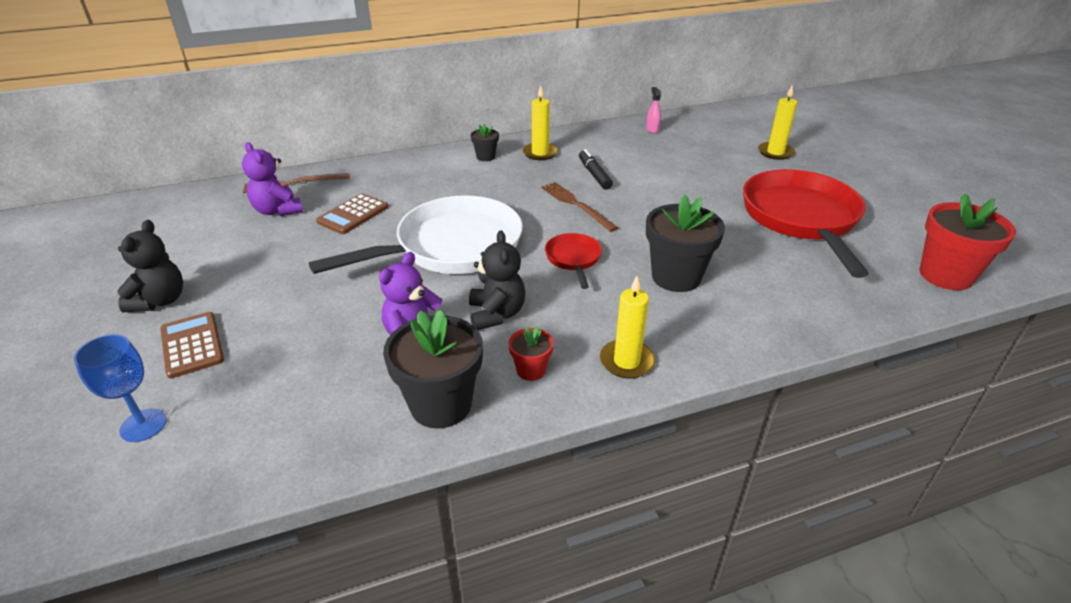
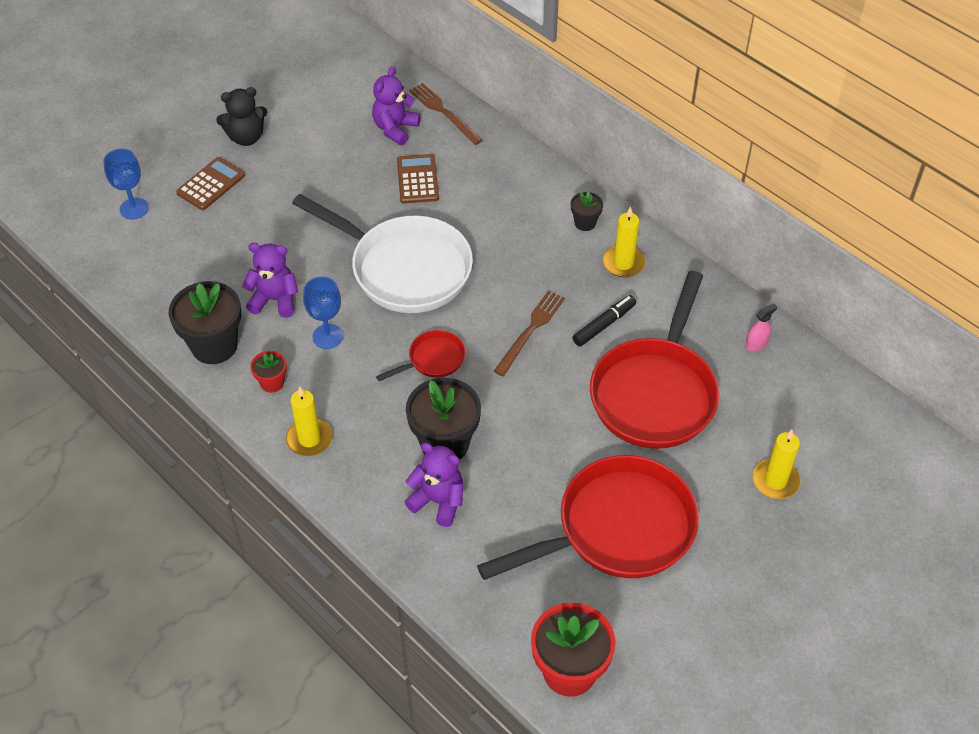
camera: 65 degrees right, 15 degrees up
(353, 214) = (417, 179): brown calculator -> brown calculator turned 75 degrees clockwise
(496, 314) = (327, 336): black teddy bear -> blue goblet
(674, 172) = (655, 393): none -> red pan
(743, 297) = (438, 501): none -> purple teddy bear

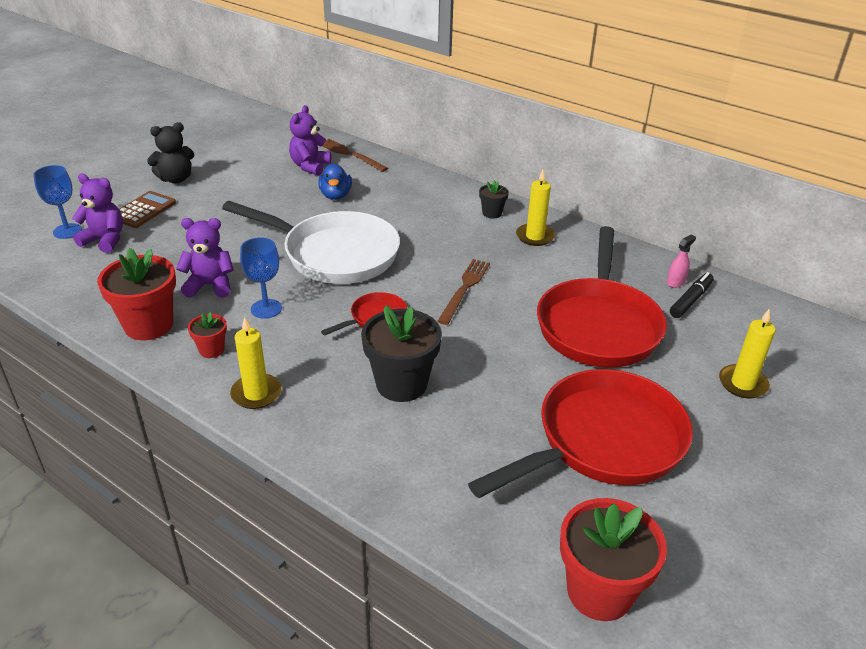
camera: 10 degrees left, 15 degrees down
(214, 346) = (149, 325): black flower pot -> red flower pot
(417, 179) = (335, 195): brown calculator -> blue duck
(438, 501) = (405, 435): purple teddy bear -> purple teddy bear (105, 240)
(604, 325) = (532, 279): black marker -> black marker (690, 300)

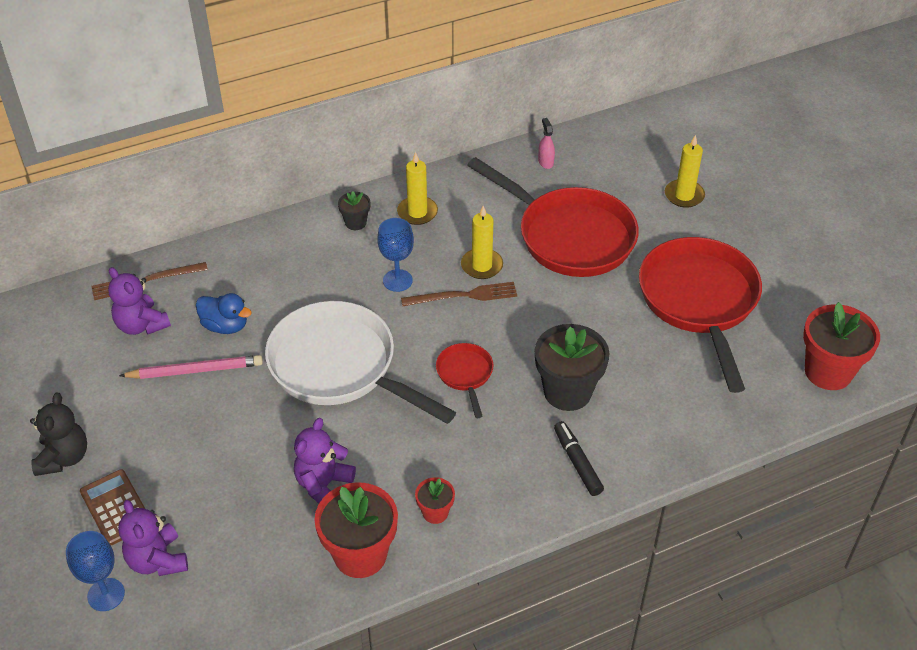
camera: 60 degrees left, 10 degrees up
(105, 240) = (157, 560): purple teddy bear -> purple teddy bear turned 75 degrees counterclockwise
(256, 393) = (520, 496): yellow candle -> yellow candle (482, 266)
(266, 309) = (396, 451): blue goblet -> blue goblet (397, 280)
(284, 198) = (195, 370): none -> pink pencil
(334, 254) = (339, 367): white pan -> white pan turned 105 degrees counterclockwise
(464, 289) = (463, 296): brown fork -> brown fork turned 120 degrees clockwise
(690, 300) = (574, 167): black marker -> black marker (577, 462)

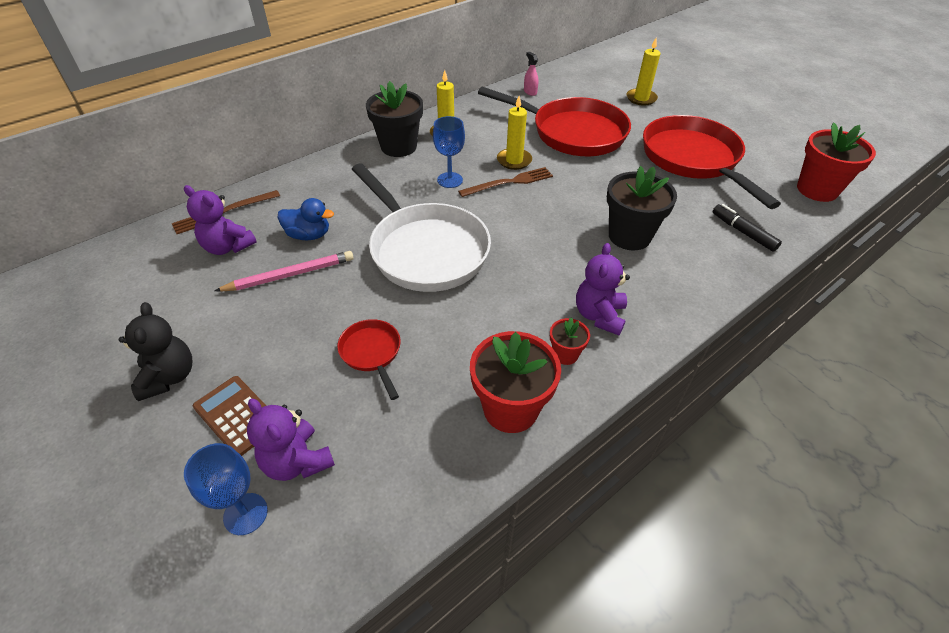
camera: 15 degrees left, 0 degrees up
(323, 485) = (448, 351): purple teddy bear -> purple teddy bear (599, 315)
(339, 367) = (425, 250): white pan -> white pan turned 150 degrees counterclockwise
(355, 223) = (398, 147): black flower pot -> black flower pot, size x1.99
(465, 374) = (538, 238): red pan -> red pan (372, 353)
(577, 462) = (668, 288): black marker -> black marker (743, 232)

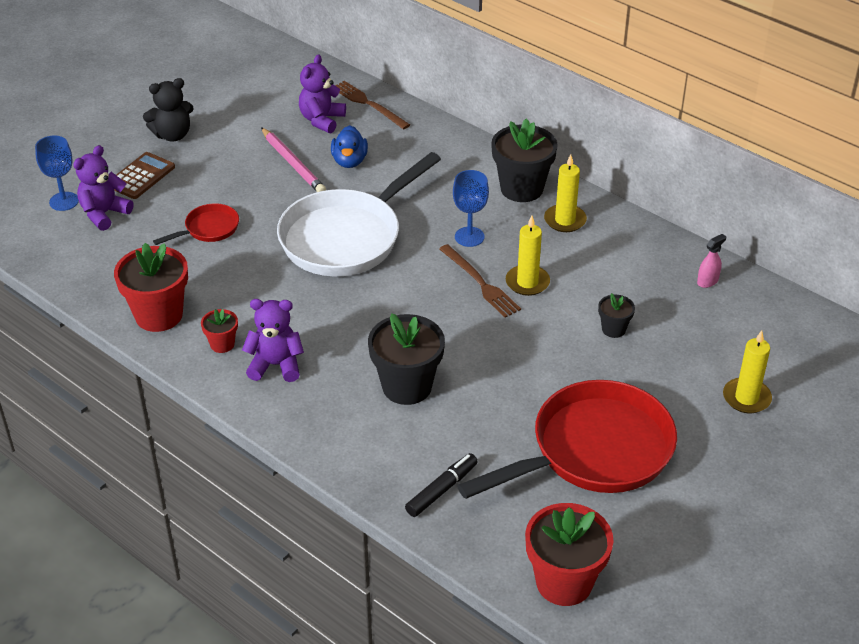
camera: 80 degrees right, 5 degrees down
(572, 133) = (613, 329): red pan -> black flower pot

